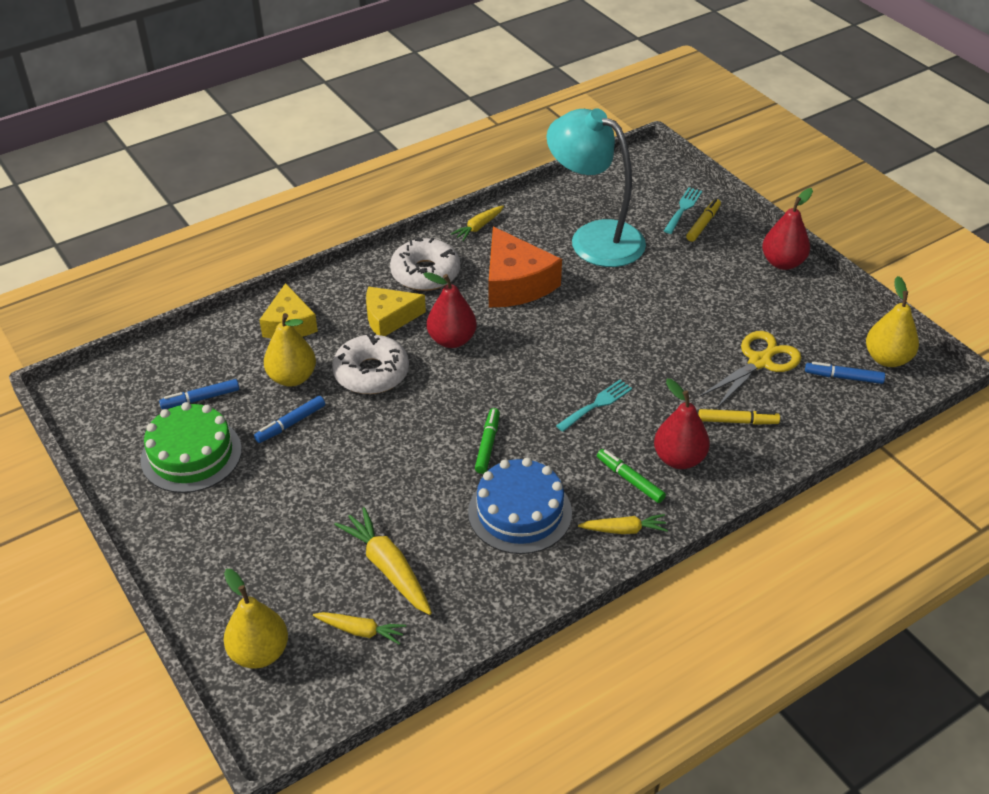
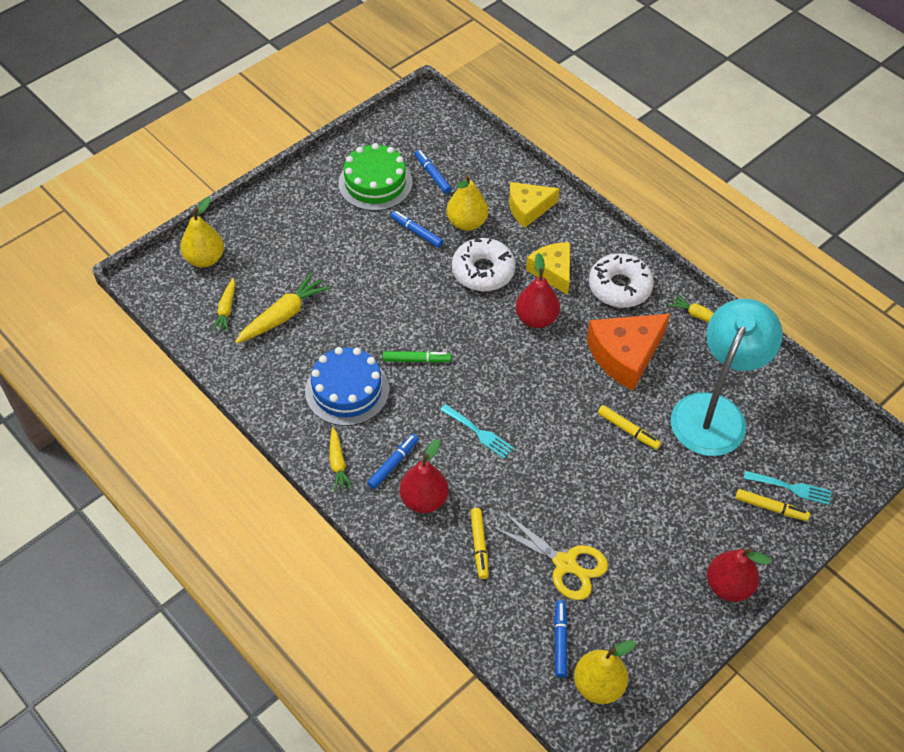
camera: 80 degrees right, 10 degrees up
(608, 296) = (628, 430): none -> yellow marker
(630, 480) = (393, 464): green marker -> blue marker

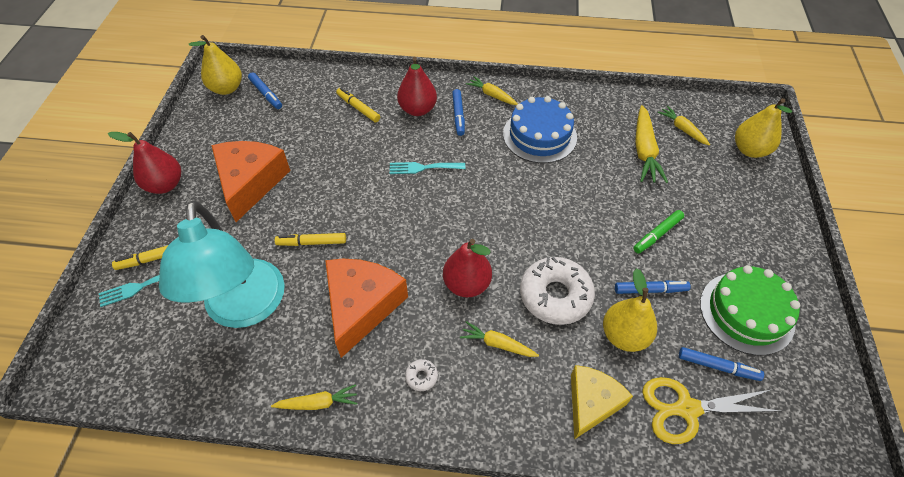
camera: 140 degrees right, 0 degrees up
(416, 360) = (520, 185): green marker -> green marker (657, 234)
(552, 271) = (497, 344): yellow cheese -> yellow carrot
(566, 564) = (293, 131): yellow scissors -> yellow scissors (686, 409)
(619, 287) = (421, 377): white donut -> white donut, size x0.41
(645, 529) = (250, 182): none -> orange cheese

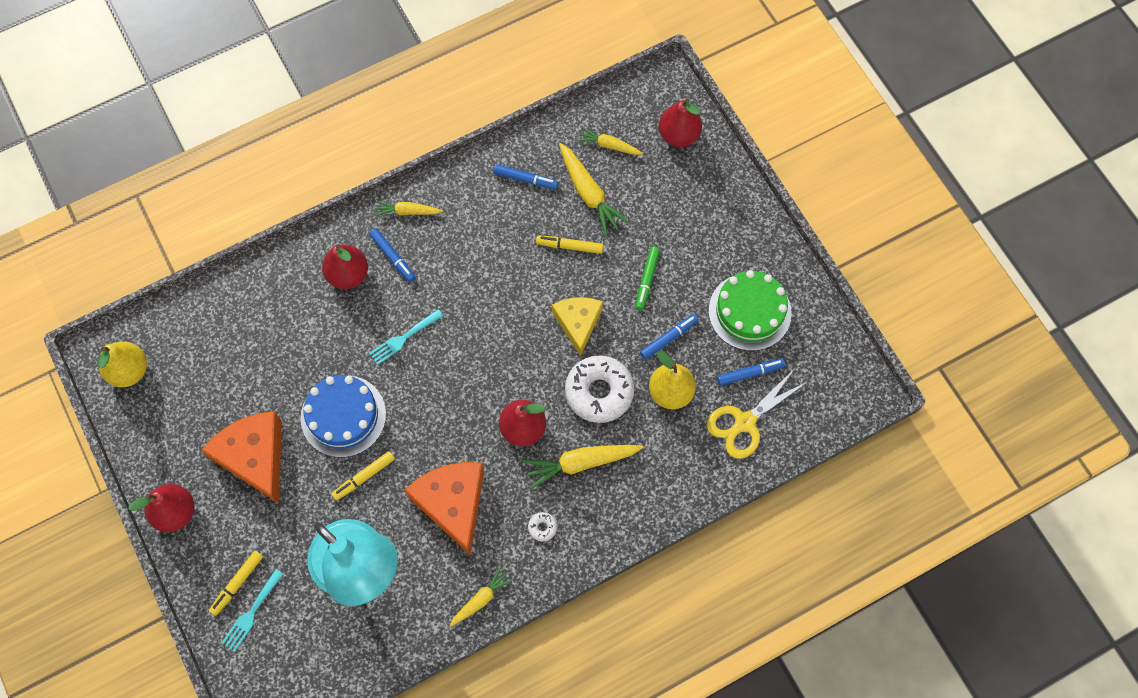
camera: 35 degrees left, 15 degrees up
(266, 94) = (178, 352): blue marker -> blue marker (525, 179)
(358, 108) = (288, 309): yellow marker -> yellow marker (569, 246)
(497, 344) = (581, 463): yellow carrot -> yellow carrot, size x1.64
(539, 135) = (485, 234): blue cake -> blue cake (343, 416)
(591, 403) = (677, 463): yellow cheese -> yellow cheese (578, 323)
(749, 150) = (678, 135): yellow pear -> red pear

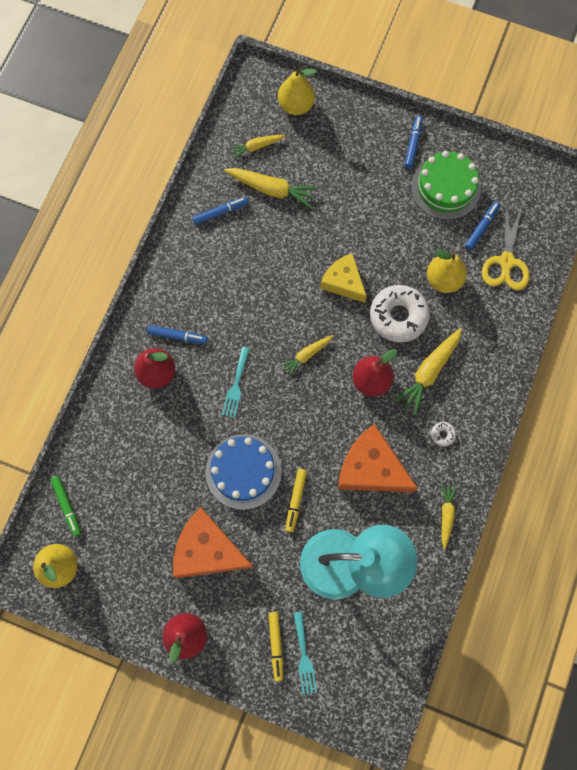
camera: 40 degrees left, 5 degrees up
(408, 212) = (159, 297): yellow carrot -> yellow carrot (306, 355)
(569, 246) = (291, 235): yellow marker -> none
(646, 280) = (362, 218): green marker -> green marker (67, 506)
(669, 338) = (411, 245): blue marker -> blue marker (413, 144)
(678, 135) = (296, 105): red pear -> yellow pear

